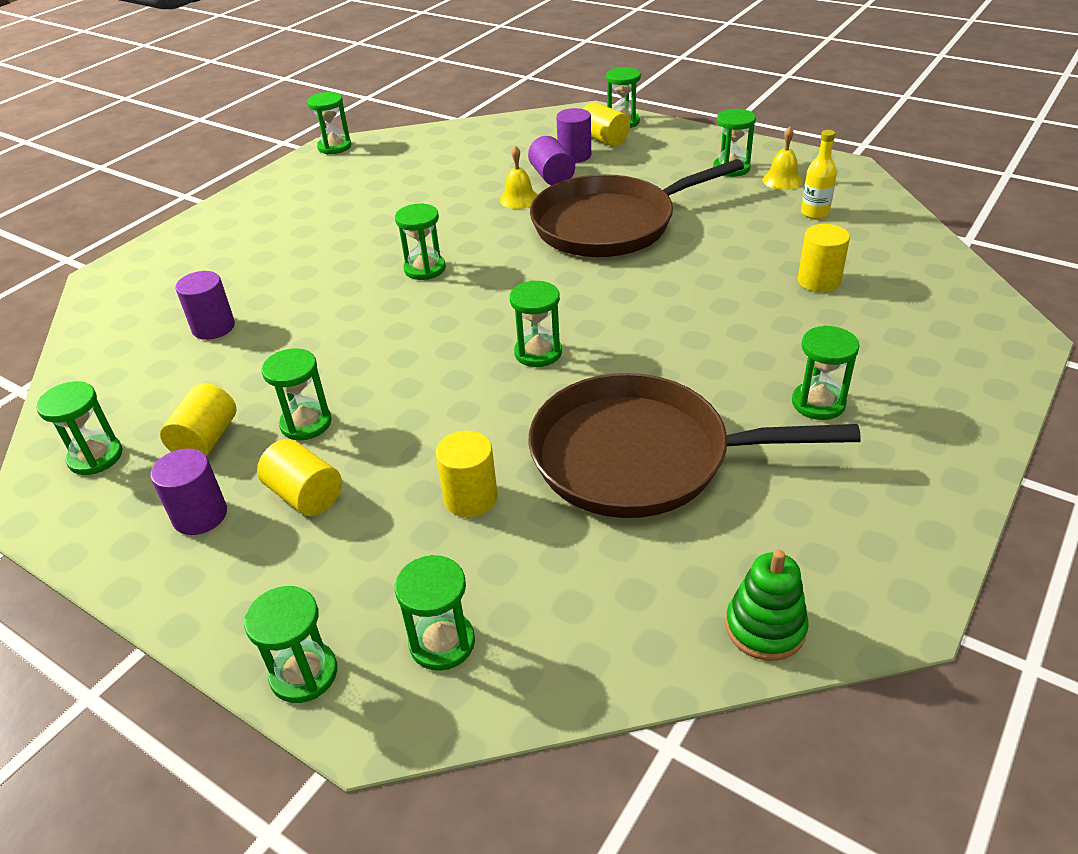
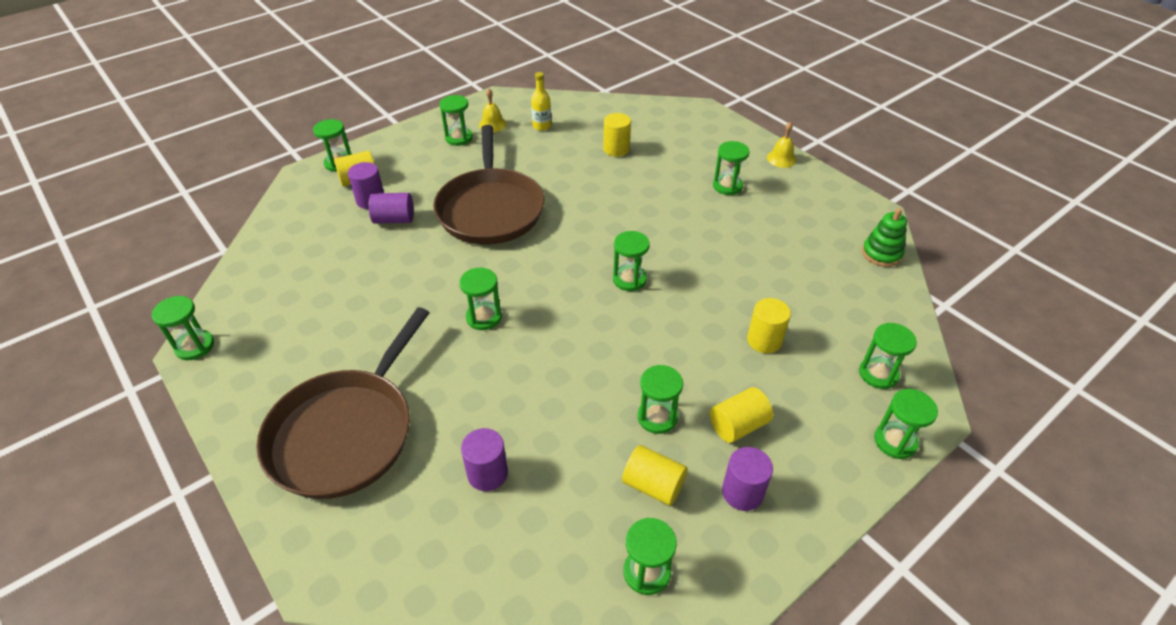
camera: 75 degrees left, 5 degrees up
(519, 199) = (415, 244): yellow bell -> yellow bell (781, 159)
(640, 456) = (749, 261): brown pan -> brown pan (346, 433)

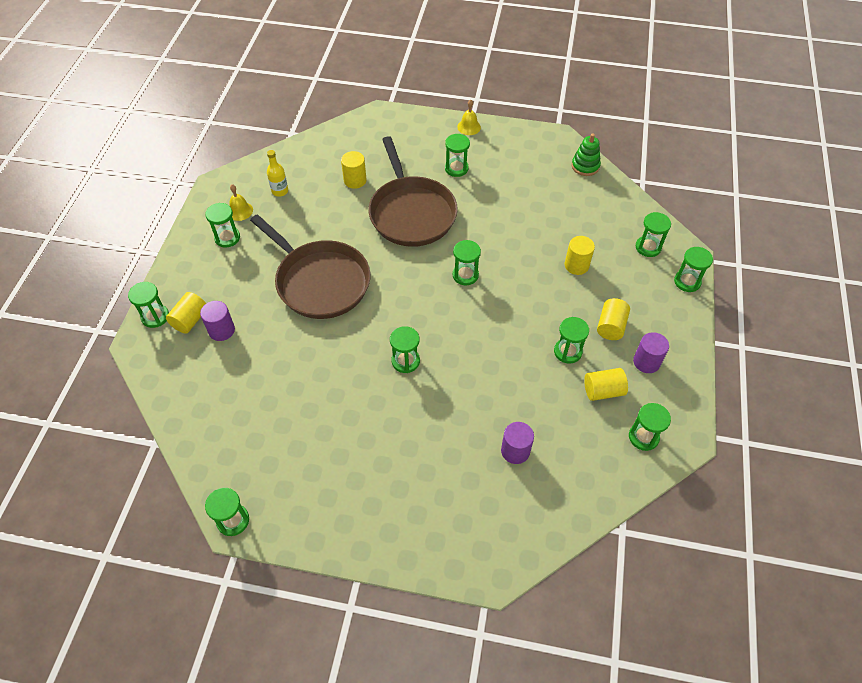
camera: 40 degrees left, 10 degrees up
(346, 433) = (408, 492): brown pan -> brown pan (411, 213)
(394, 219) = (259, 333): purple cylinder -> none

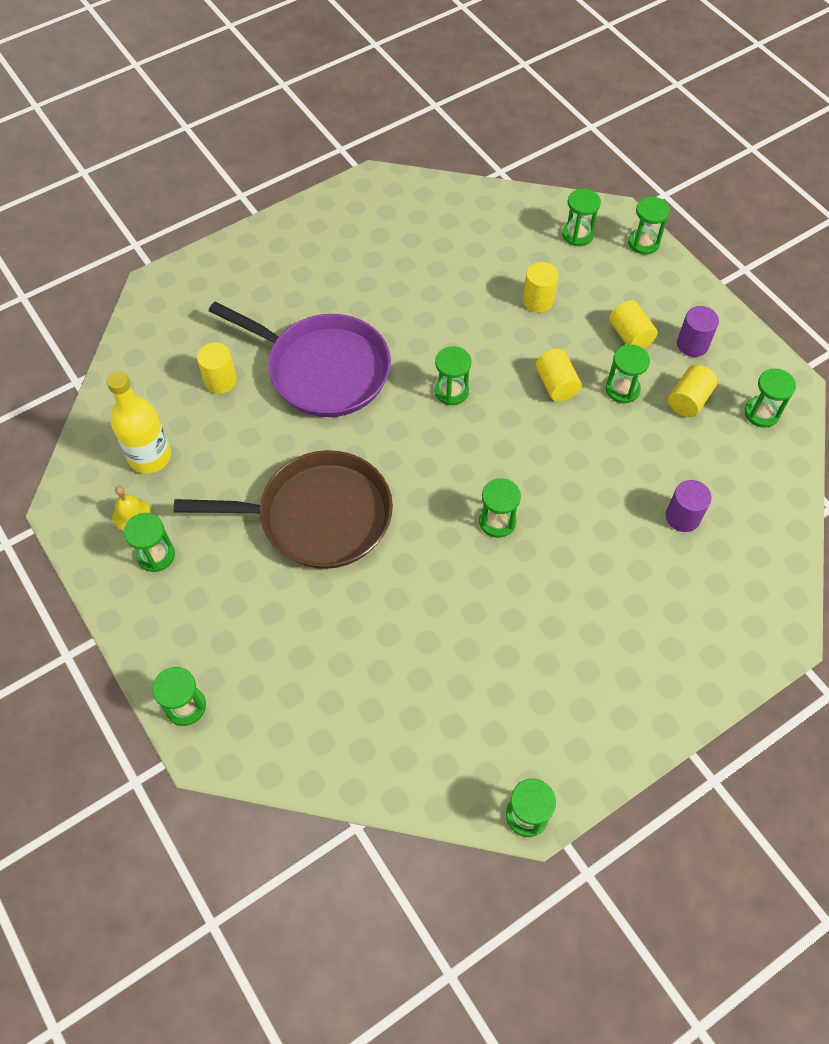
camera: 45 degrees left, 5 degrees up
(190, 320) = (230, 674): yellow cylinder -> yellow cylinder (556, 384)
(221, 330) = (279, 654): purple cylinder -> none
(280, 191) = (150, 456): yellow bottle -> yellow bottle, size x1.73
(411, 213) = (323, 369): brown pan -> purple pan
(456, 168) = (312, 287): green hourglass -> none
(469, 127) = (271, 232): yellow bell -> none
(585, 166) = (433, 193): green stacking toy -> none

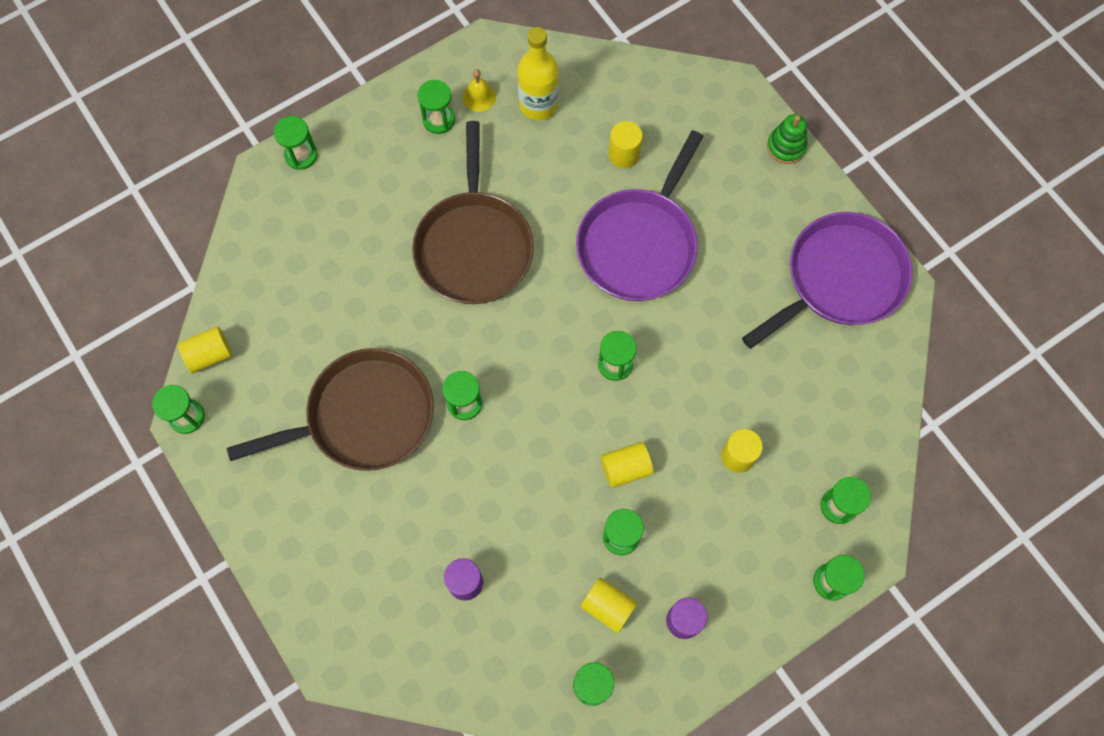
camera: 90 degrees right, 10 degrees up
(226, 252) = (786, 147): none -> green stacking toy
(365, 221) = (840, 279): none -> purple pan
(516, 618) = (364, 416): none -> brown pan
(630, 336) = (693, 552): yellow cylinder -> yellow cylinder (209, 355)

